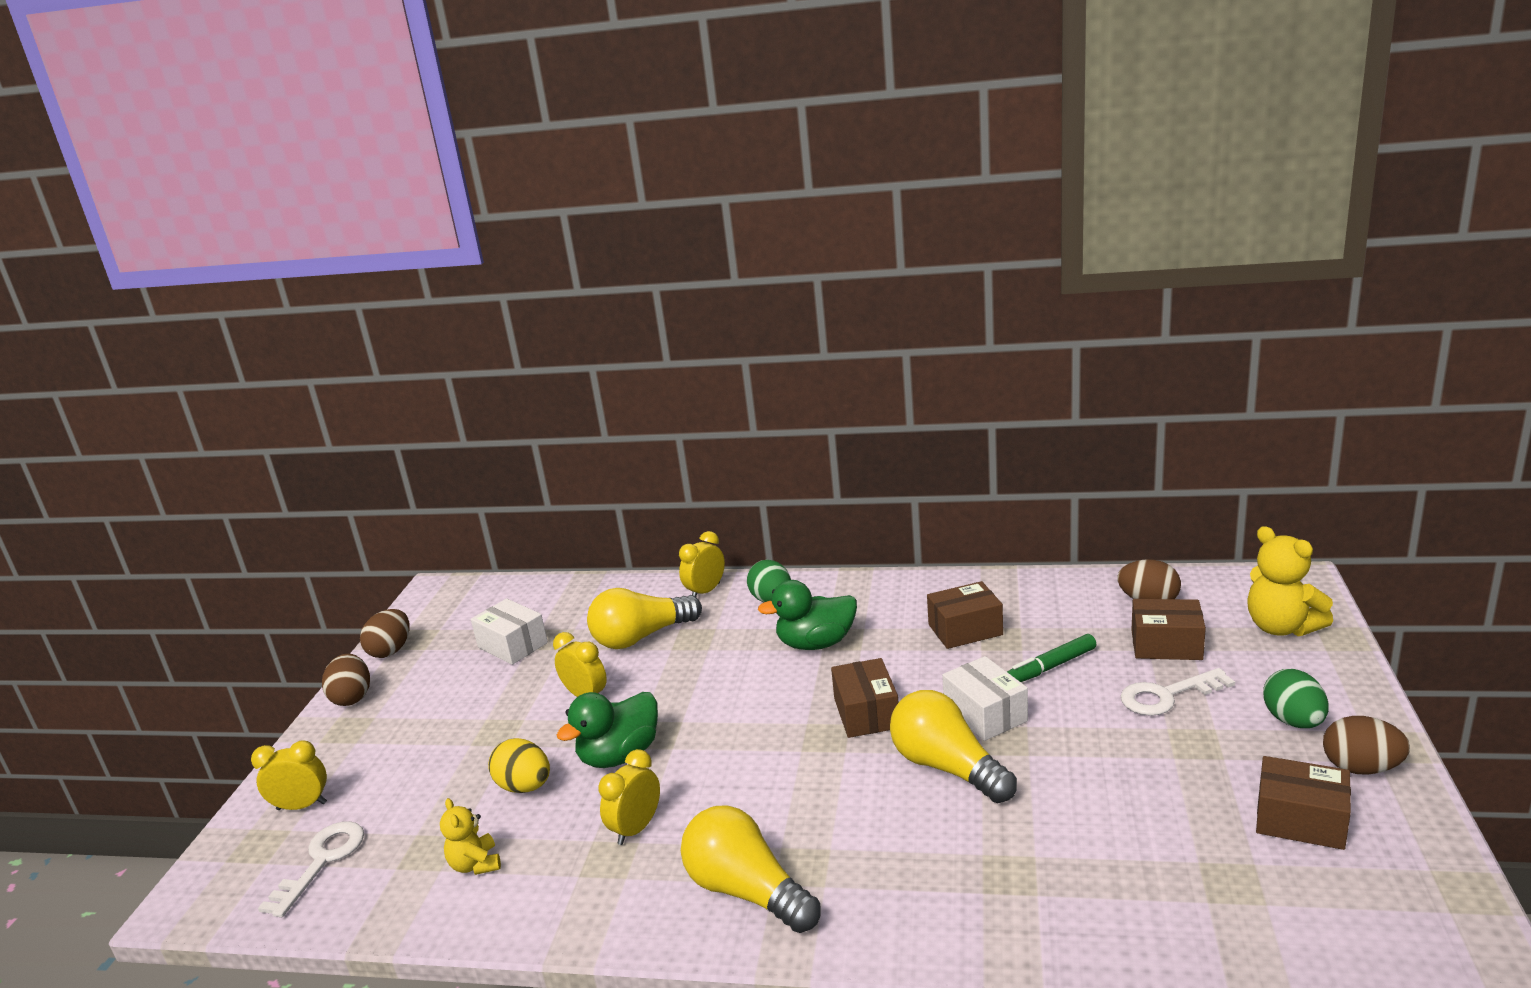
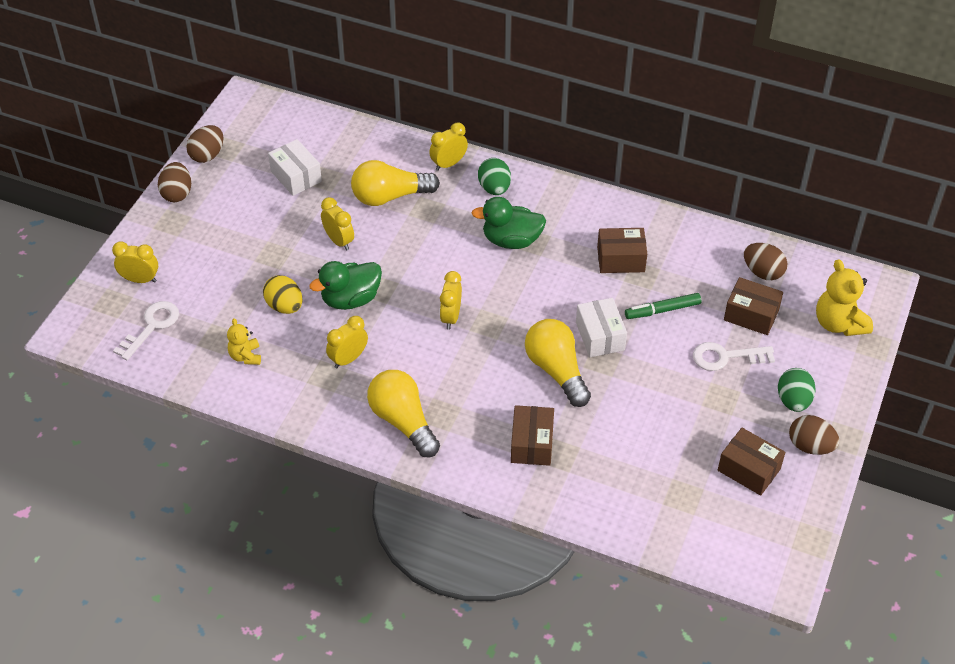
camera: 10 degrees right, 25 degrees up
(769, 742) = (451, 317): none -> yellow clock
(866, 713) = (522, 312): brown box -> brown box (532, 444)

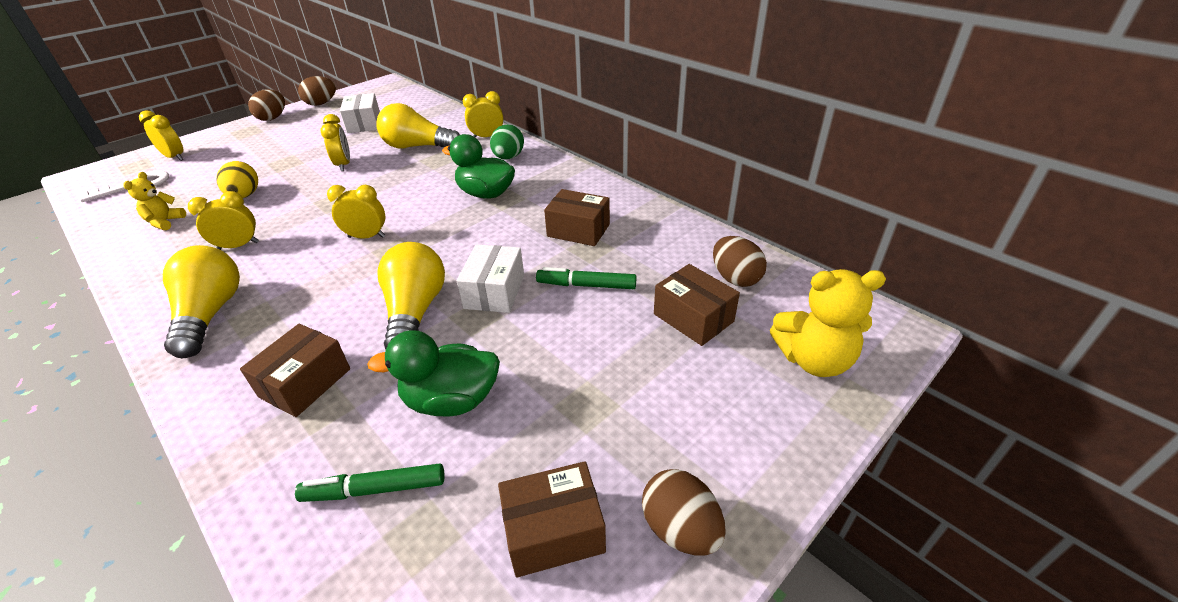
camera: 25 degrees right, 10 degrees down
(350, 299) = (301, 203): green duck -> green duck (451, 400)
(451, 317) = (366, 237): yellow clock -> yellow clock turned 60 degrees clockwise
(637, 485) = (375, 489): none -> green marker
(726, 357) = (628, 356): white key -> none
(749, 470) = (554, 531): brown box -> brown box turned 75 degrees counterclockwise
(793, 401) = (691, 444): green egg -> none
(839, 323) = (814, 360): yellow teddy bear -> yellow teddy bear turned 90 degrees counterclockwise

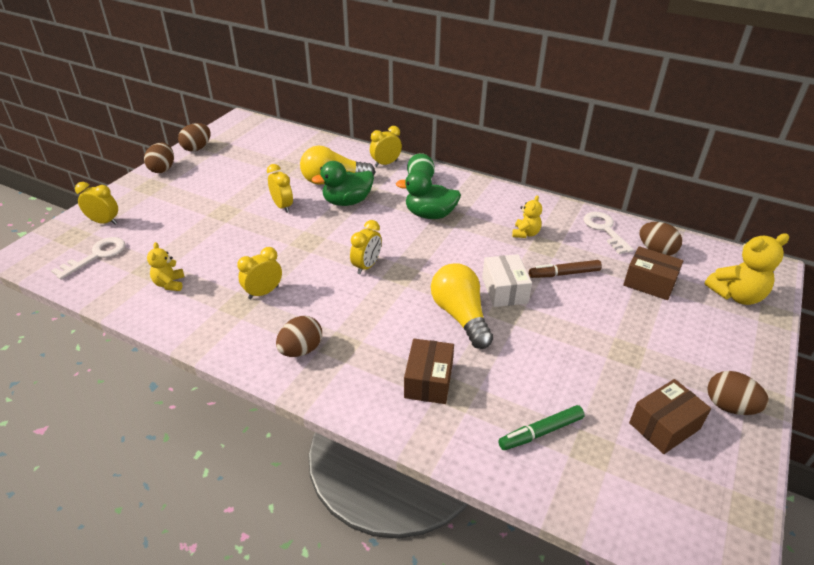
camera: 20 degrees left, 0 degrees up
(210, 314) = (301, 350): yellow light bulb -> brown egg
(245, 196) = (220, 248): yellow egg -> none
(364, 124) = (261, 164): white box -> none
(366, 237) = (366, 266): yellow clock -> yellow clock turned 135 degrees clockwise
(451, 400) = (540, 369): green duck -> green duck (347, 202)
(578, 230) = (525, 233): brown box -> yellow teddy bear
(586, 285) = (564, 273): green marker -> brown marker
(684, 241) = (605, 230): none -> white key

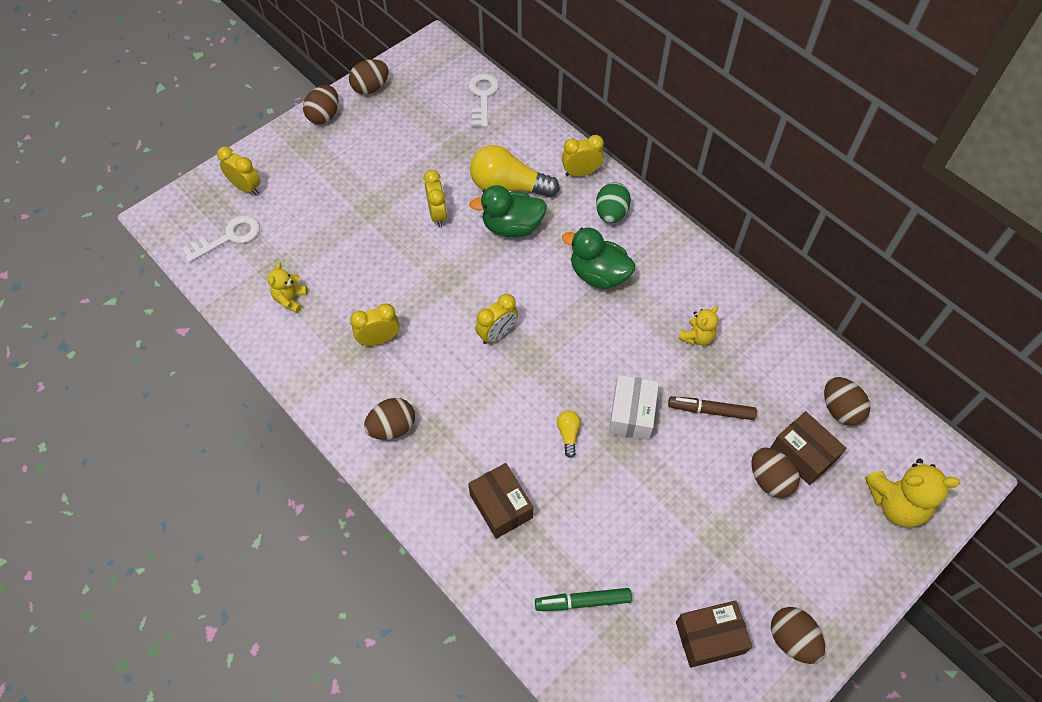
camera: 20 degrees right, 20 degrees up
(428, 381) = (501, 506): brown box -> brown box turned 60 degrees counterclockwise
(460, 316) = (568, 434): yellow light bulb -> yellow light bulb, size x0.44
(605, 230) = (796, 358): white key -> white key (483, 96)
(636, 304) = (769, 480): none -> brown egg

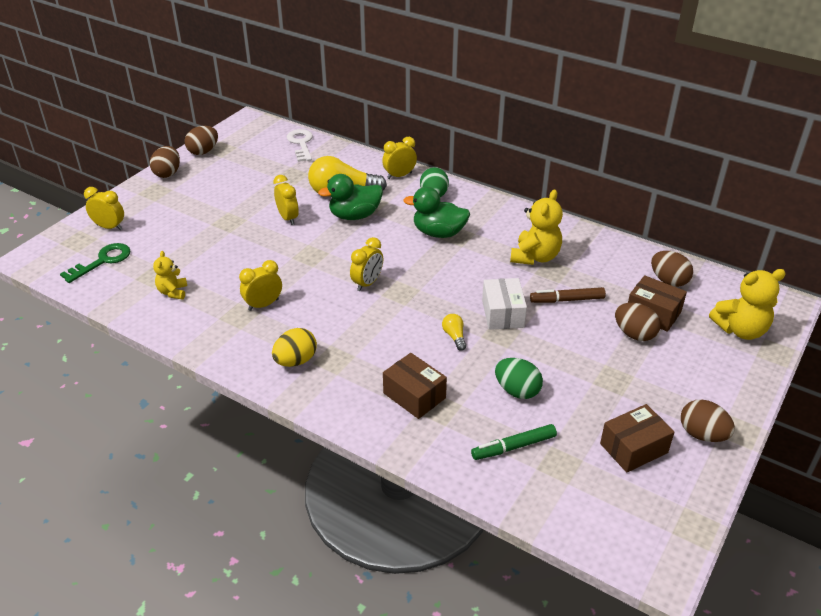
camera: 15 degrees left, 20 degrees down
(229, 237) = (102, 261): white key -> green key
(392, 427) = (295, 361): brown egg -> yellow egg
(611, 527) = (517, 391): none -> green egg
(697, 337) = (535, 257): yellow teddy bear -> yellow teddy bear, size x1.70

